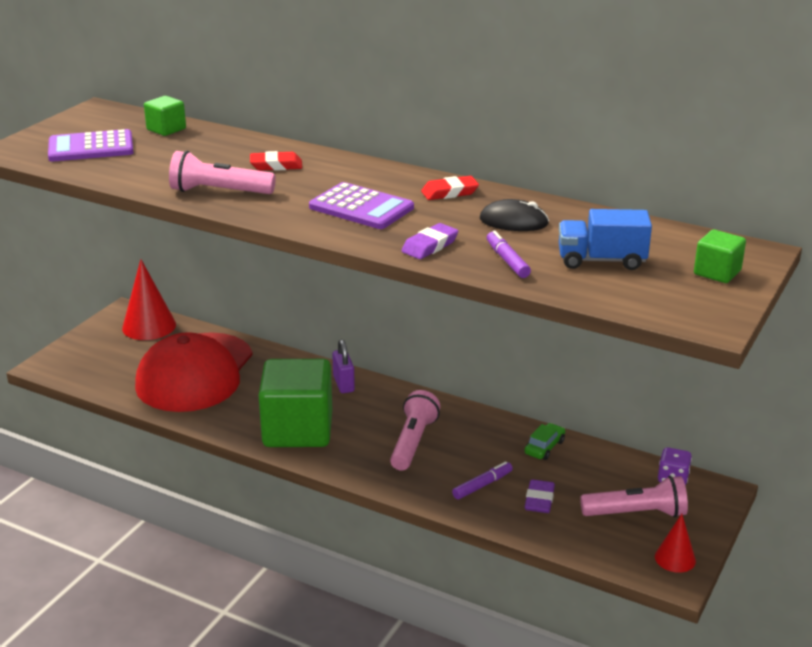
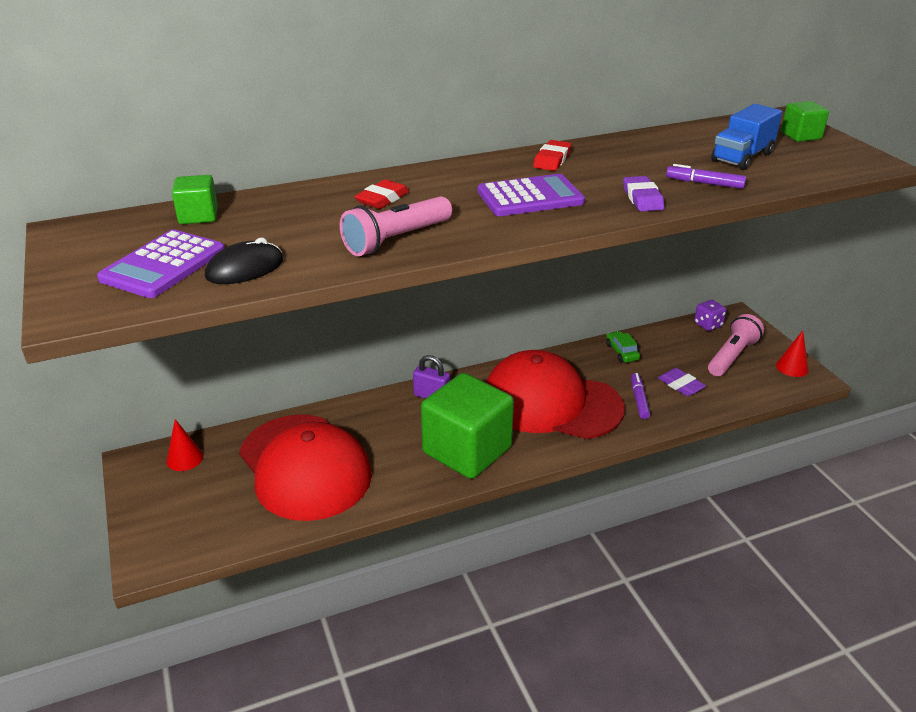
camera: 50 degrees left, 5 degrees up
(149, 326) = (185, 458): red cone -> red cone, size x0.58
(413, 442) = (551, 403): pink flashlight -> red cap
(513, 221) = (638, 159): black mouse -> black mouse (245, 268)

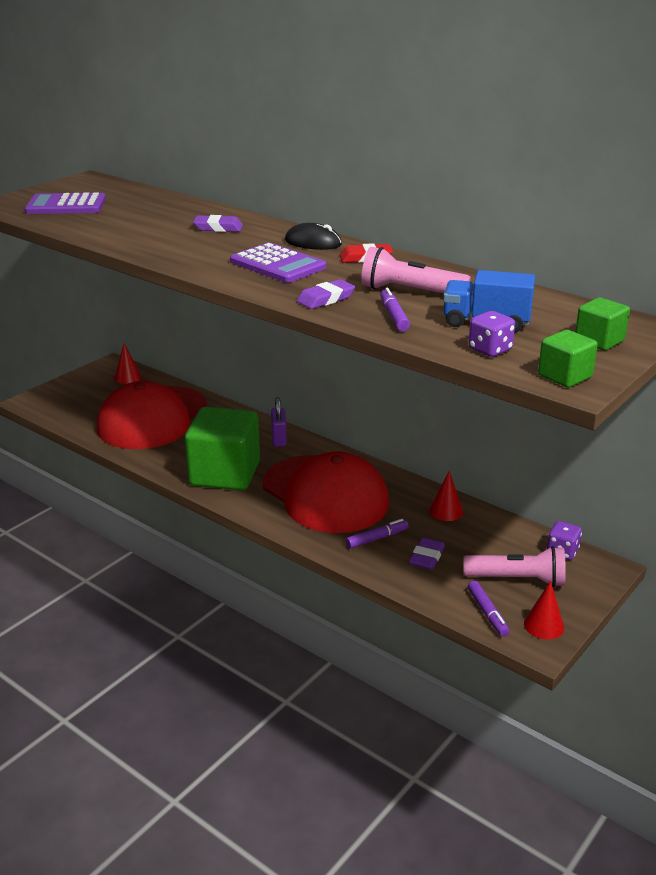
camera: 60 degrees right, 5 degrees down
(198, 216) = (138, 196): green cube -> green cube (564, 376)
(245, 268) = (78, 221): black mouse -> black mouse (313, 242)
(382, 199) = (218, 228): red eraser -> purple eraser
(396, 240) = (157, 244): pink flashlight -> pink flashlight (410, 292)
(551, 403) = (325, 494): red cap -> red cap turned 150 degrees clockwise
(621, 352) = (446, 511): green car -> red cone
(767, 385) = (487, 613): none -> purple marker
(799, 170) = (490, 350): none -> purple dice

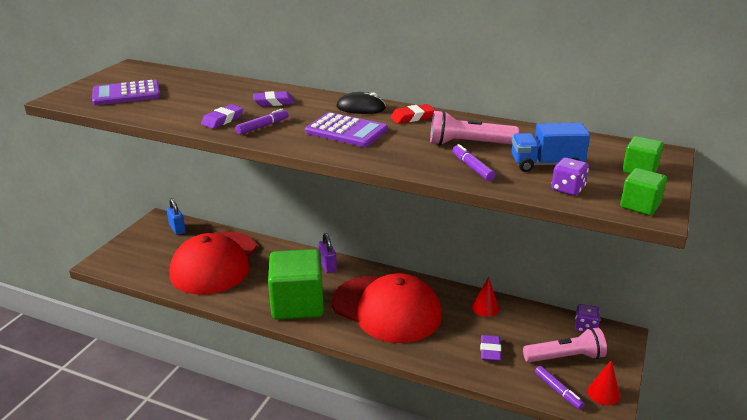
camera: 15 degrees left, 0 degrees up
(127, 377) = (177, 229): red cone -> blue padlock
(326, 299) = (407, 158): purple eraser -> purple eraser (222, 120)
(377, 538) = (444, 341): purple marker -> purple marker (262, 126)

